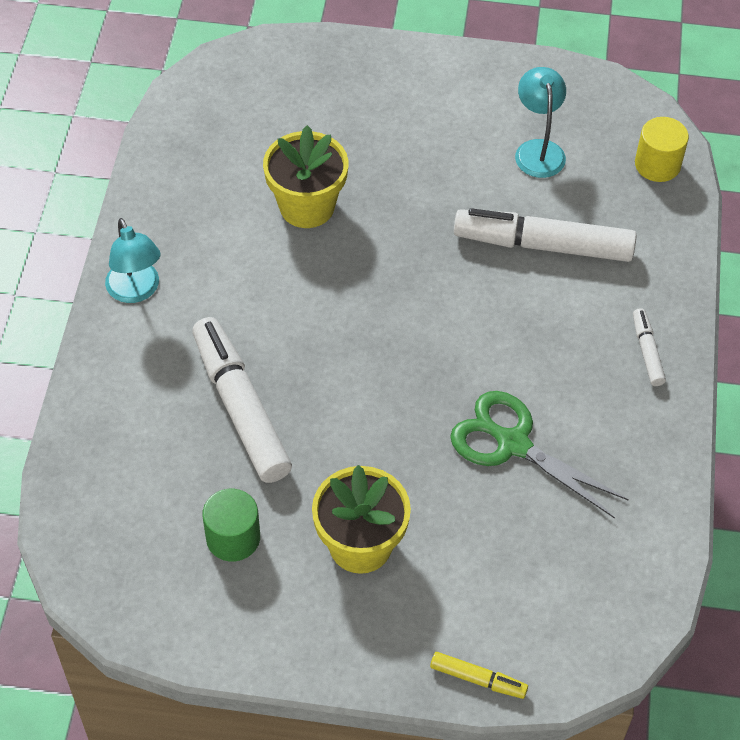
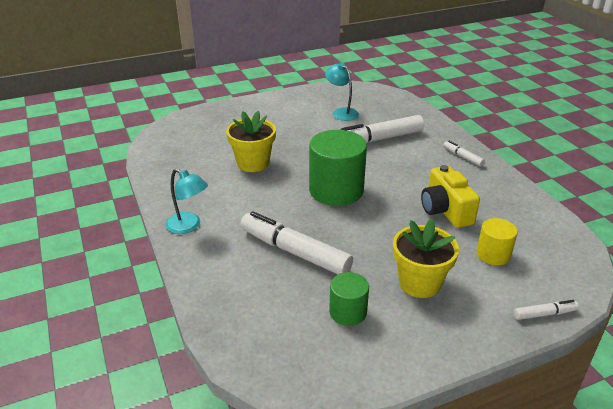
camera: 30 degrees left, 20 degrees down
(385, 323) = (336, 190): none -> green cylinder
(478, 679) = (544, 314): yellow marker -> white marker
(512, 444) = (445, 210): green scissors -> yellow camera
(657, 165) = (395, 101): yellow cylinder -> yellow cylinder (493, 254)

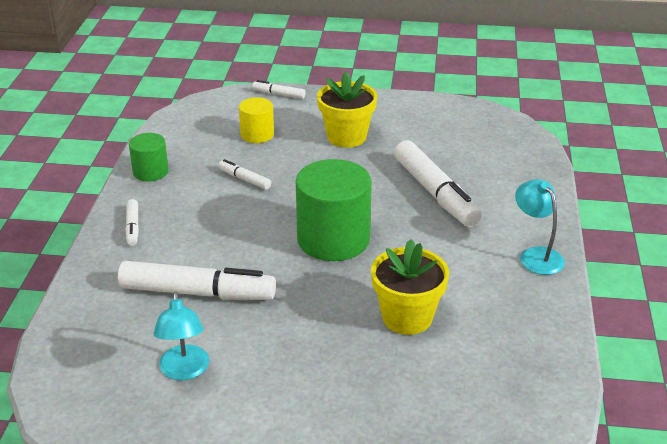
camera: 150 degrees left, 0 degrees up
(348, 312) = (426, 138): green cylinder -> green cylinder (150, 172)
(445, 210) = (244, 179): yellow camera -> white marker

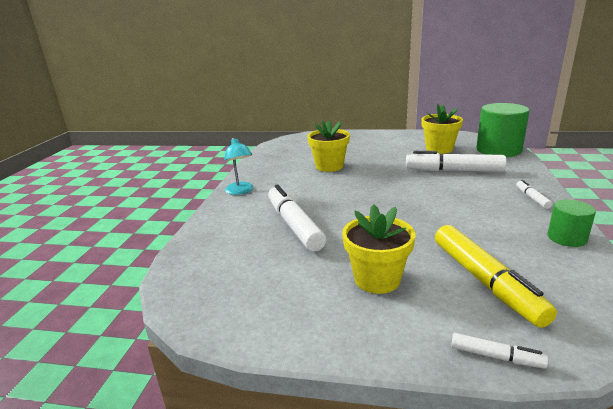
camera: 175 degrees left, 10 degrees down
(184, 371) = (439, 149): turquoise lamp -> yellow flower pot
(244, 179) = (467, 233): white marker -> none
(257, 134) = (485, 281): yellow cylinder -> yellow marker
(333, 239) = (376, 195): green cylinder -> green cylinder (498, 150)

